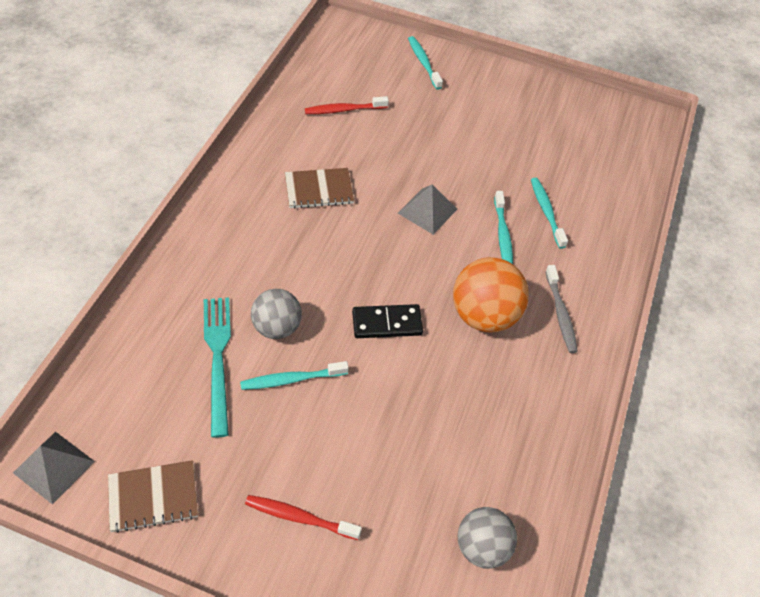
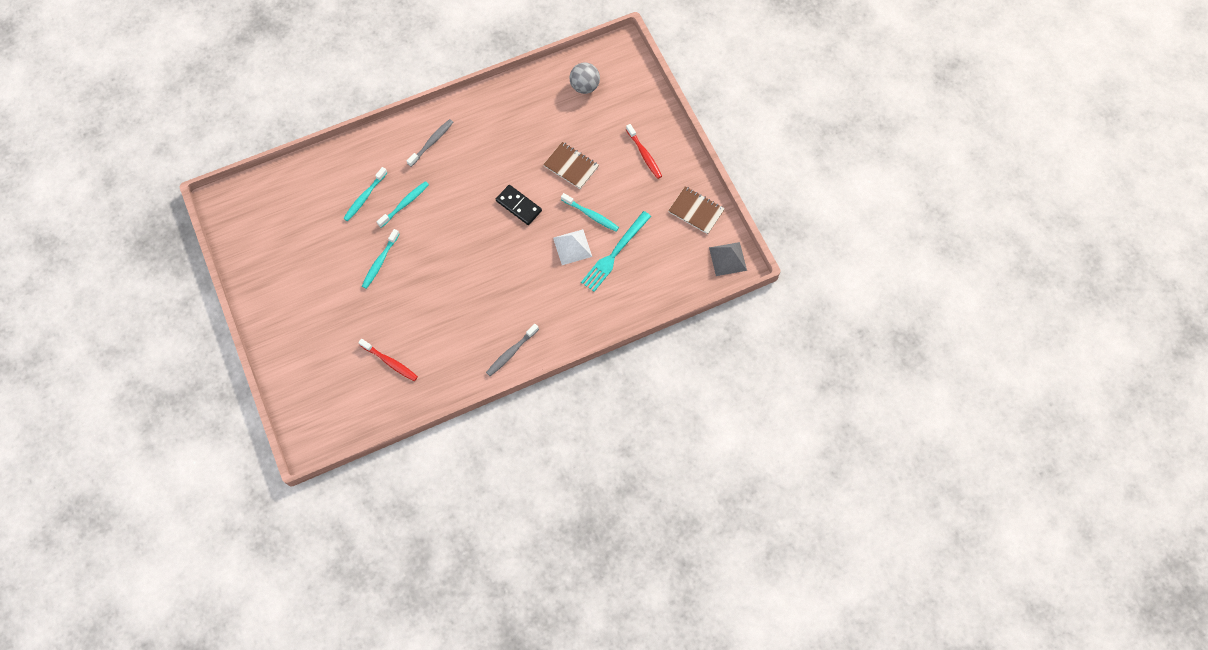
camera: 130 degrees left, 15 degrees up
(237, 188) = (511, 352): none -> grey toothbrush
(277, 327) = (572, 247): grey ball -> white pyramid
(319, 190) = (468, 313): brown notebook -> brown notebook (571, 166)
(423, 63) = (295, 361): turquoise toothbrush -> turquoise toothbrush (380, 261)
(427, 211) = (425, 250): grey pyramid -> none
(484, 315) = (468, 171): orange ball -> none

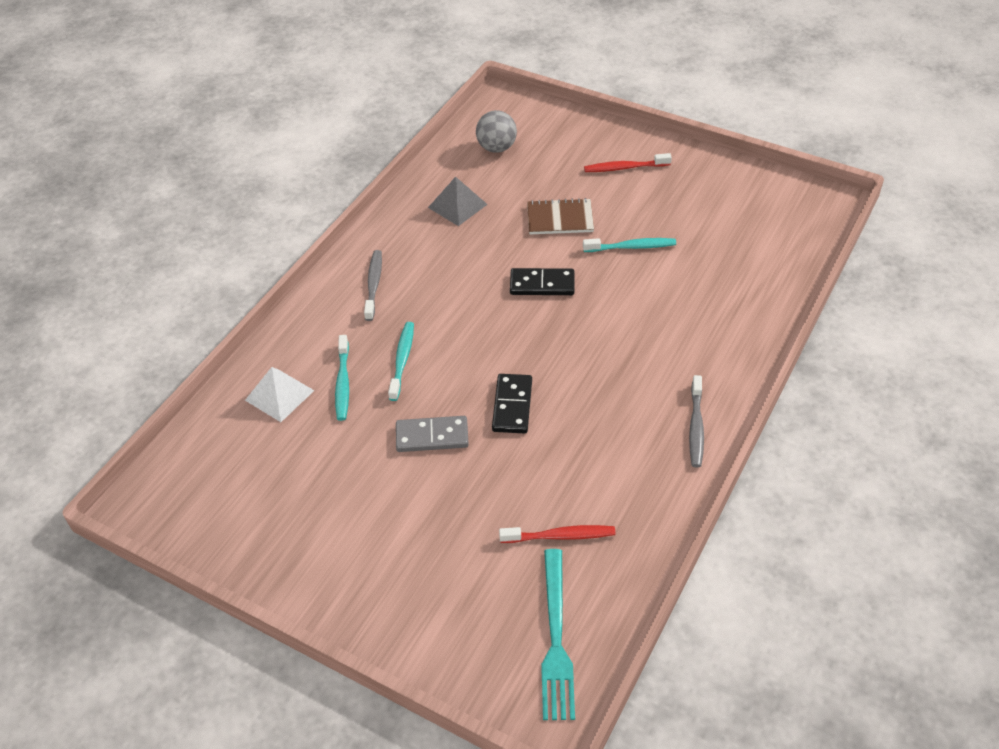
camera: 35 degrees left, 20 degrees down
(380, 261) = (432, 436): turquoise toothbrush -> grey domino
(434, 272) = (512, 405): none -> black domino
(572, 247) = (645, 286): white pyramid -> white pyramid (279, 395)
(615, 253) = (697, 265): turquoise fork -> turquoise fork (556, 639)
(644, 154) = (625, 168): red toothbrush -> red toothbrush turned 150 degrees clockwise
(696, 211) = (734, 183): brown notebook -> none
(728, 259) = (814, 203): grey pyramid -> grey pyramid (457, 206)

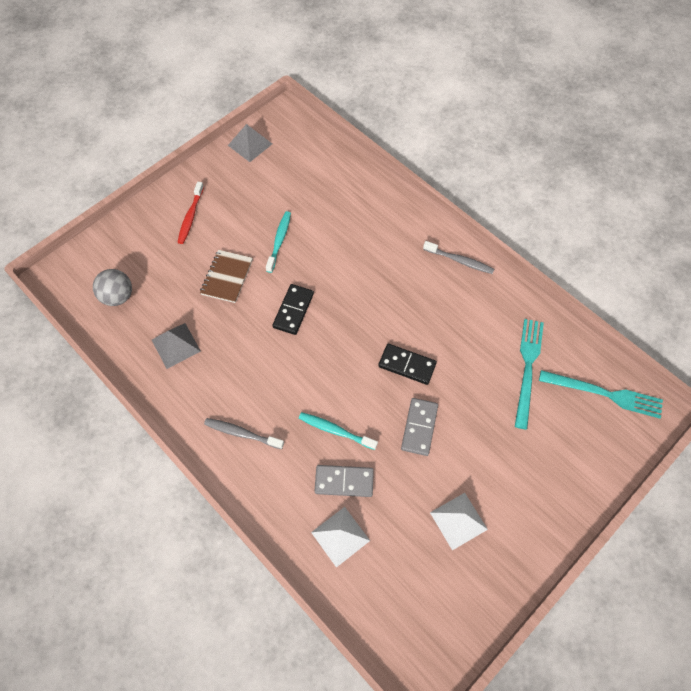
camera: 75 degrees left, 15 degrees up
(323, 500) = (458, 521): none -> white pyramid
(343, 383) = (344, 481): turquoise toothbrush -> grey domino
(560, 536) = (527, 368): red toothbrush -> turquoise fork
(758, 184) = (250, 144): none -> grey pyramid

